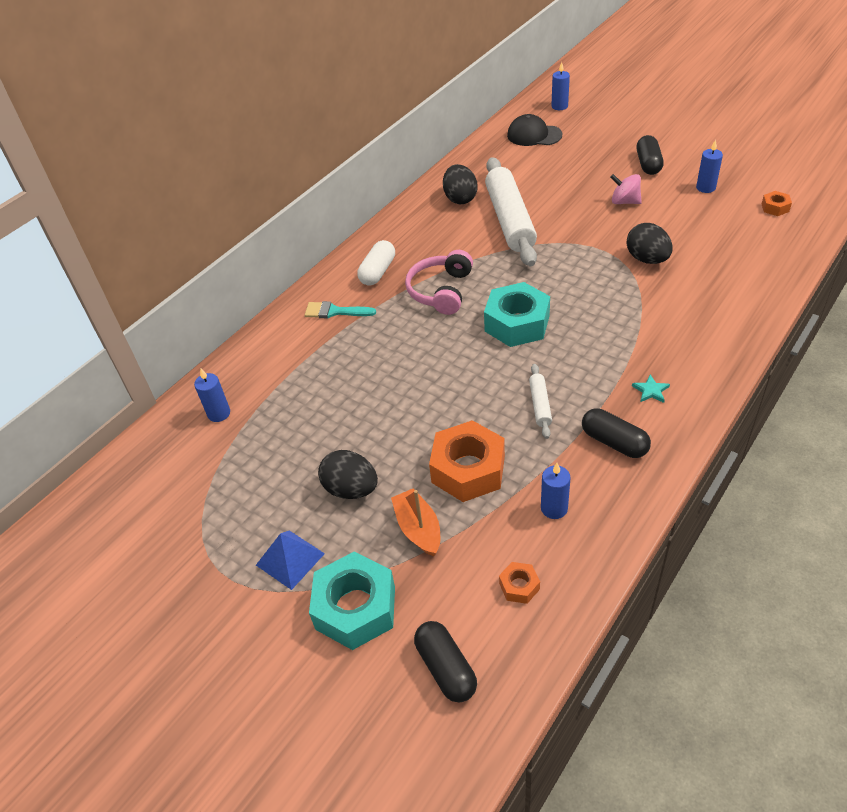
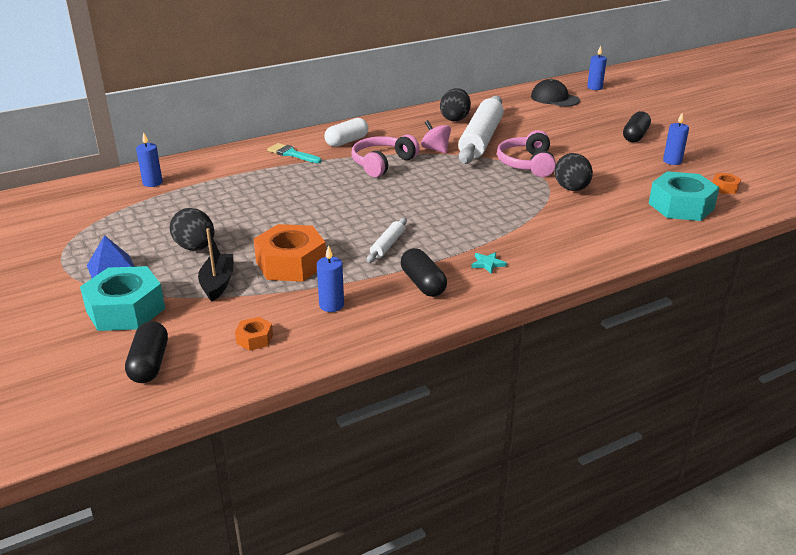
camera: 20 degrees right, 15 degrees down
(418, 529) = (218, 283): orange boat -> black boat
(517, 323) = (421, 196): turquoise nut -> turquoise nut (681, 206)
(580, 240) = (526, 164): none -> pink headphones
(624, 202) = (589, 152): pink spinning top -> pink spinning top (435, 149)

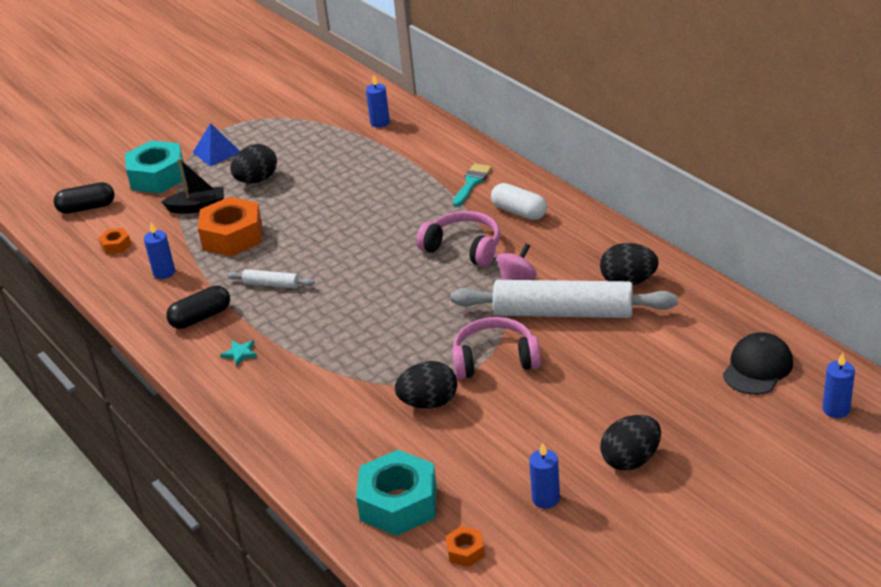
camera: 85 degrees right, 5 degrees up
(635, 136) = (631, 460): black capsule -> black egg

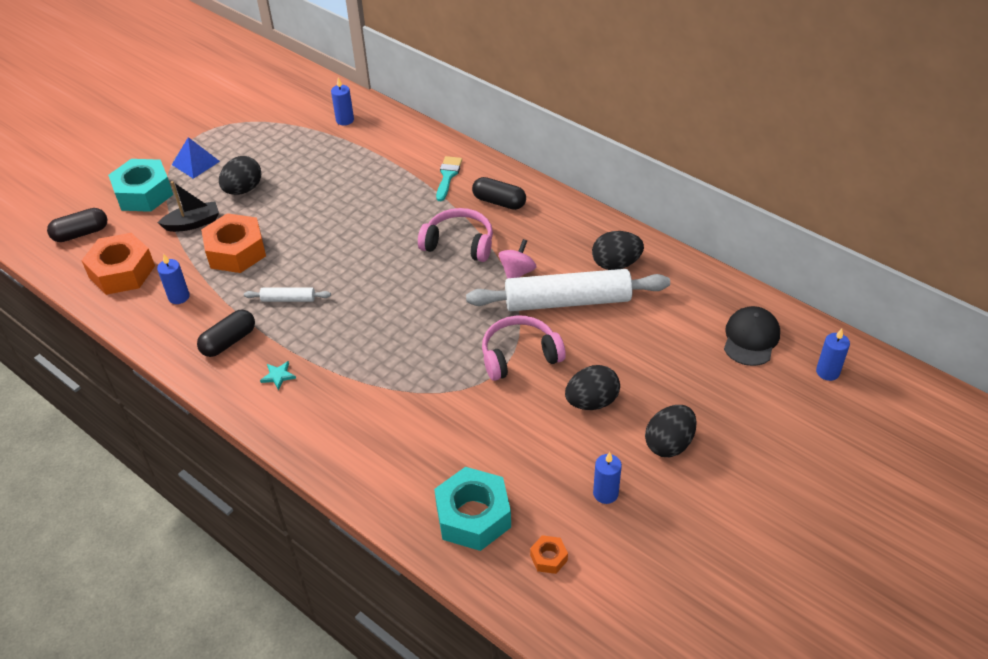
camera: 15 degrees left, 10 degrees up
(116, 245) = (122, 272): orange nut -> orange nut, size x2.19
(428, 403) = (472, 407): black egg -> black egg (591, 402)
(519, 212) = (499, 202): white capsule -> black capsule

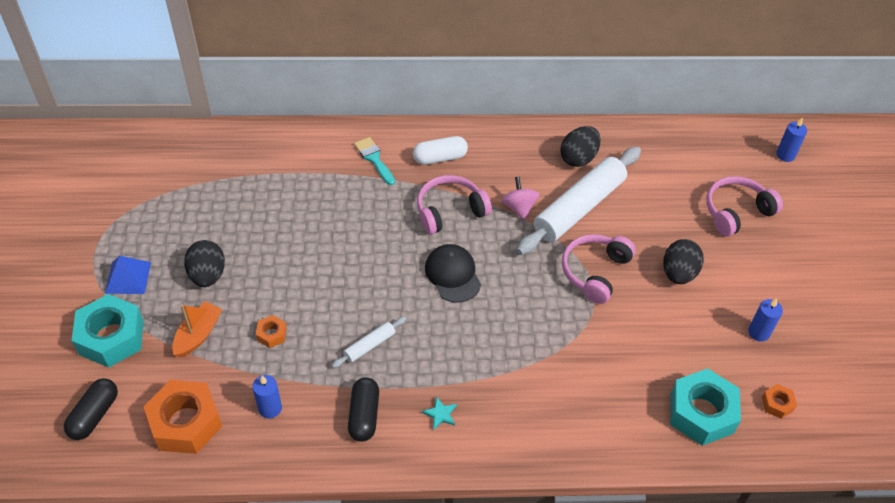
camera: 45 degrees left, 5 degrees up
(193, 223) = (198, 335): black boat -> orange boat
(236, 251) = (271, 334): orange nut -> orange nut, size x0.46
(345, 120) = (224, 158): blue candle -> none
(499, 202) = (440, 158): black capsule -> white capsule
(669, 444) = (755, 269): black egg -> none
(712, 388) = (736, 212): none -> pink headphones
(751, 338) = (719, 160): black cap -> black cap (453, 274)

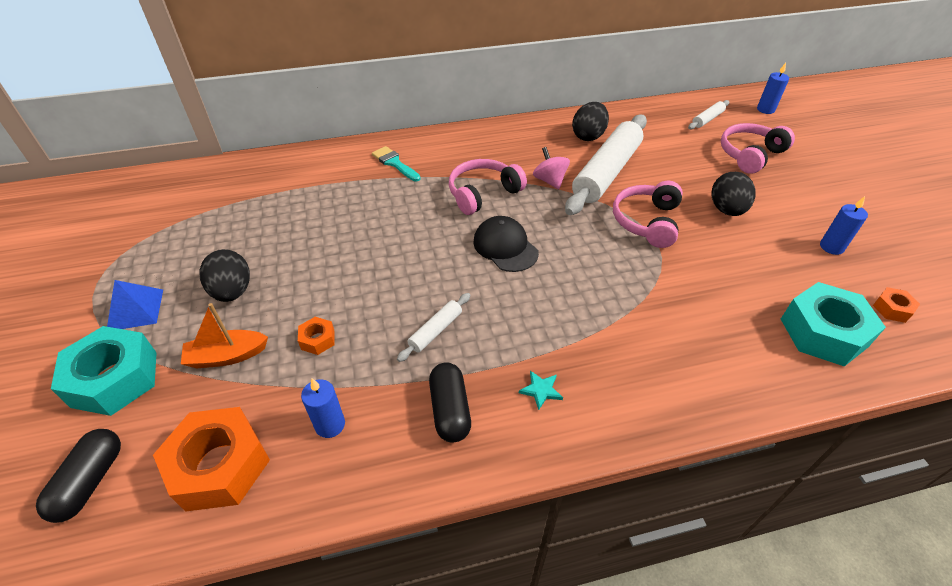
camera: 10 degrees left, 5 degrees down
(198, 335) = (227, 356): orange boat -> orange boat turned 120 degrees counterclockwise
(440, 158) = (459, 153): white capsule -> none
(714, 157) = (707, 119): none -> white rolling pin

